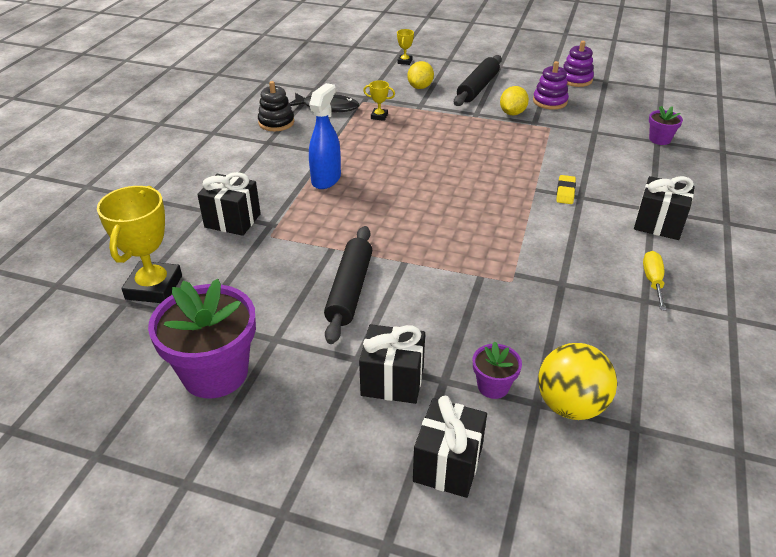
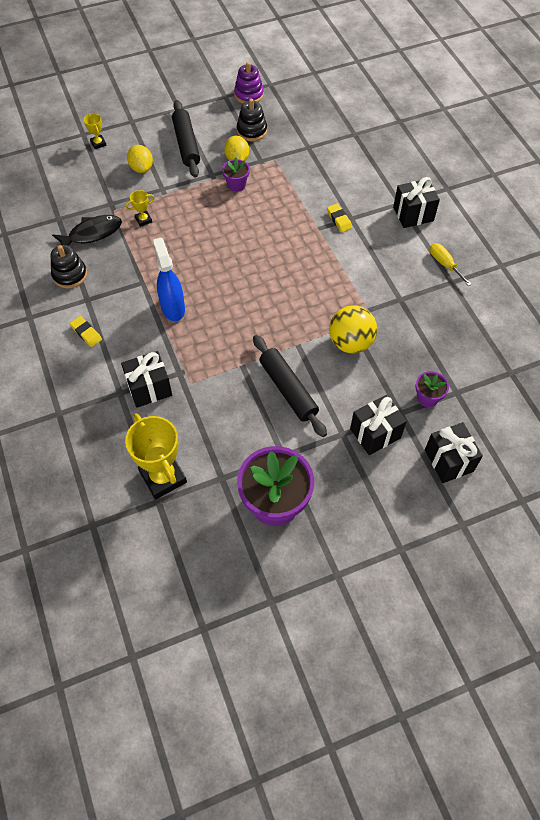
camera: 40 degrees left, 20 degrees up
(237, 161) = (86, 333): none -> yellow eraser
(550, 101) = (252, 131): purple stacking toy -> black stacking toy
(570, 405) = (473, 381): yellow ball -> yellow ball (350, 343)
(659, 139) = (354, 131): purple flower pot -> purple flower pot (236, 185)

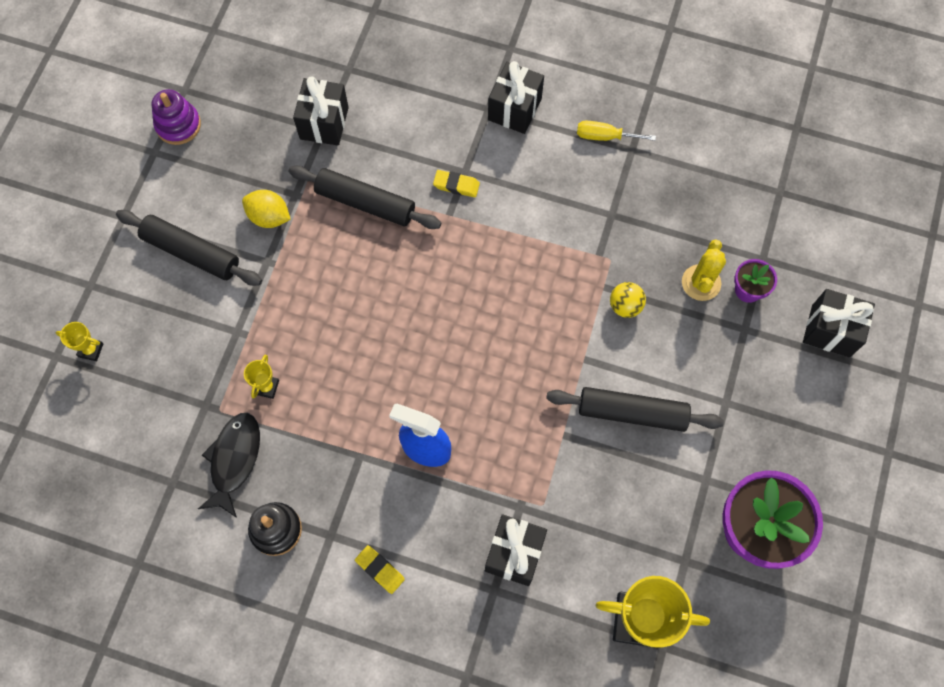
camera: 50 degrees left, 10 degrees up
(86, 333) = (380, 570): yellow eraser -> yellow eraser turned 45 degrees clockwise
(141, 168) = (181, 330): yellow lemon -> none
(236, 185) = (308, 247): purple flower pot -> none
(252, 131) = (240, 167): black stacking toy -> none
(286, 190) = (365, 203): none -> black rolling pin
(350, 343) = (625, 306): yellow ball -> yellow ball, size x0.57
(375, 433) = (749, 371): black gift -> black gift (324, 123)
(405, 370) = (701, 283): none -> yellow cactus

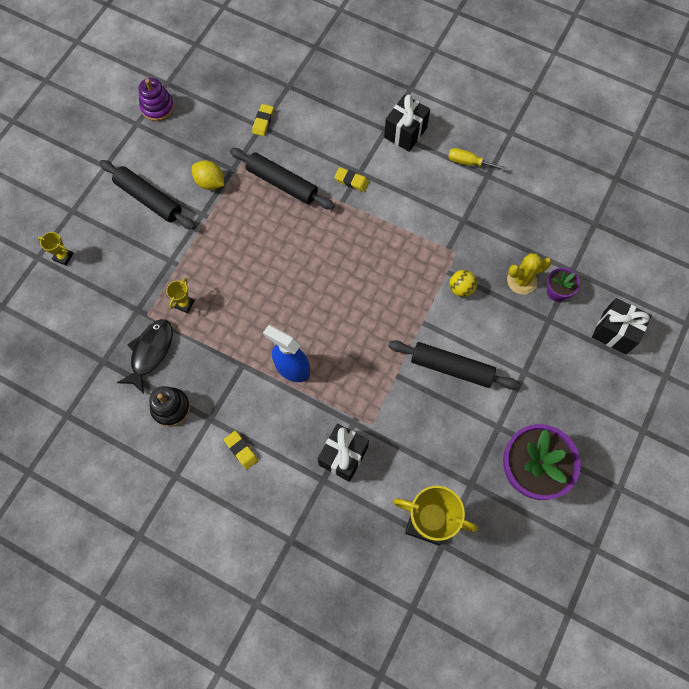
camera: 10 degrees right, 0 degrees up
(324, 123) = (263, 122): black gift -> yellow eraser
(701, 283) = (521, 281): yellow cactus -> yellow cactus turned 45 degrees clockwise

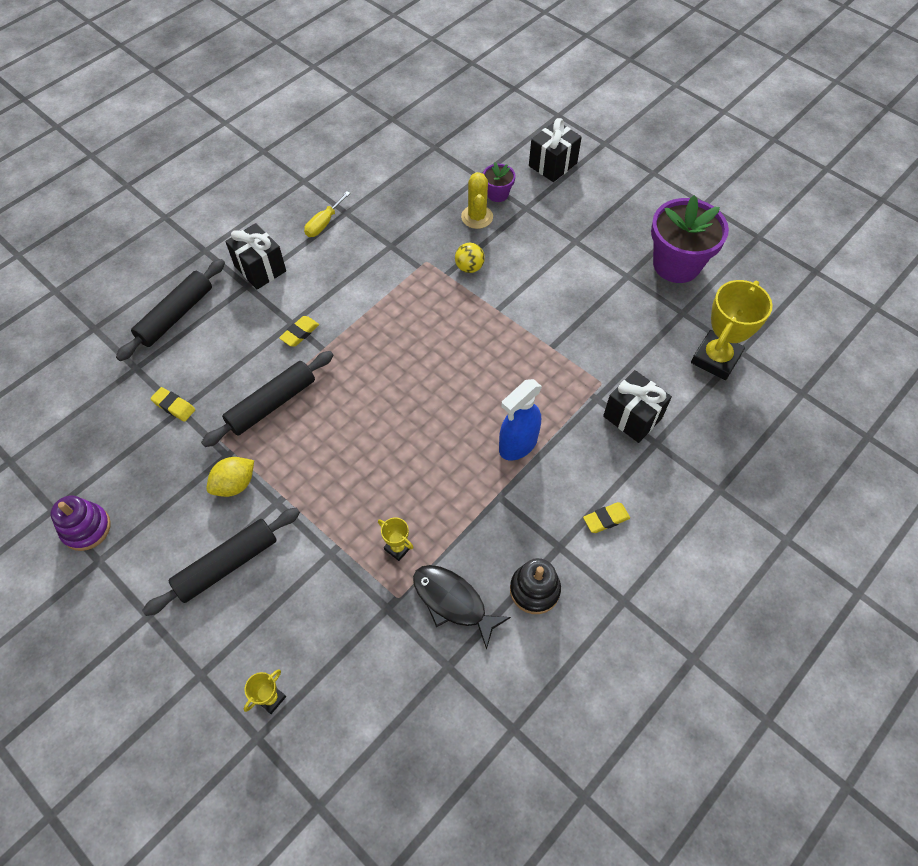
camera: 75 degrees left, 10 degrees down
(451, 367) = (555, 297): black rolling pin -> black rolling pin (175, 315)

